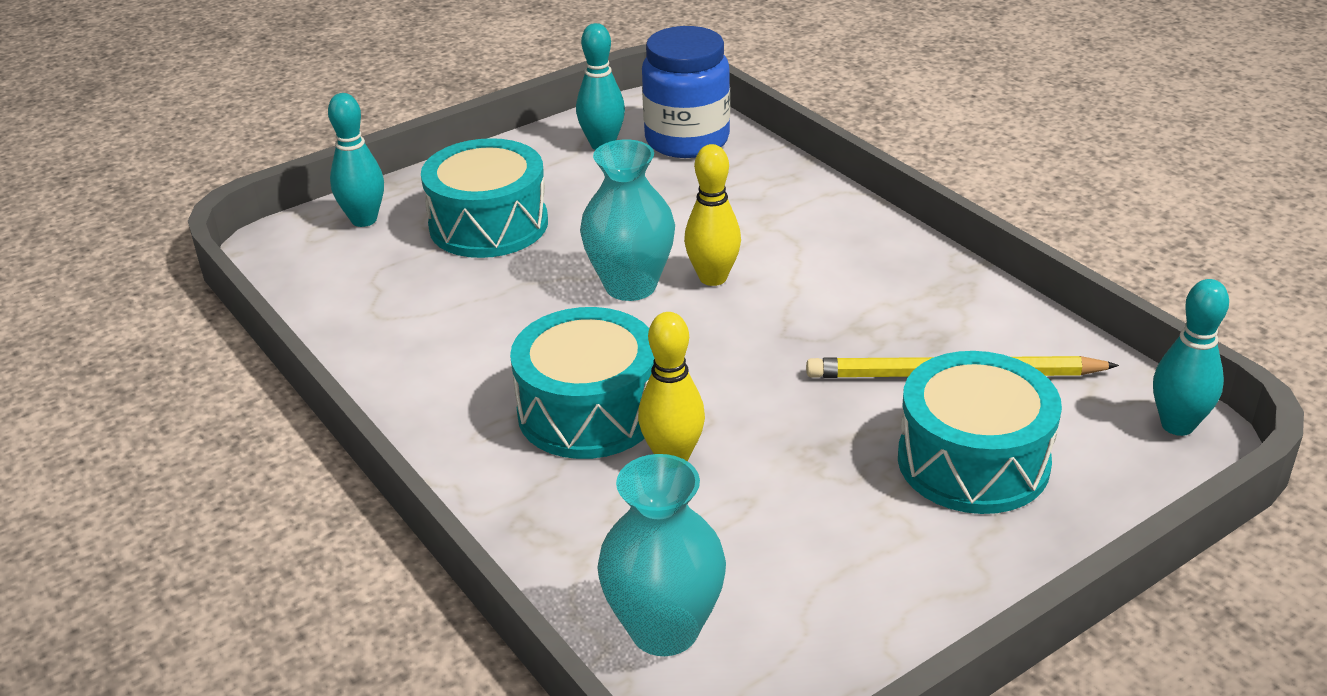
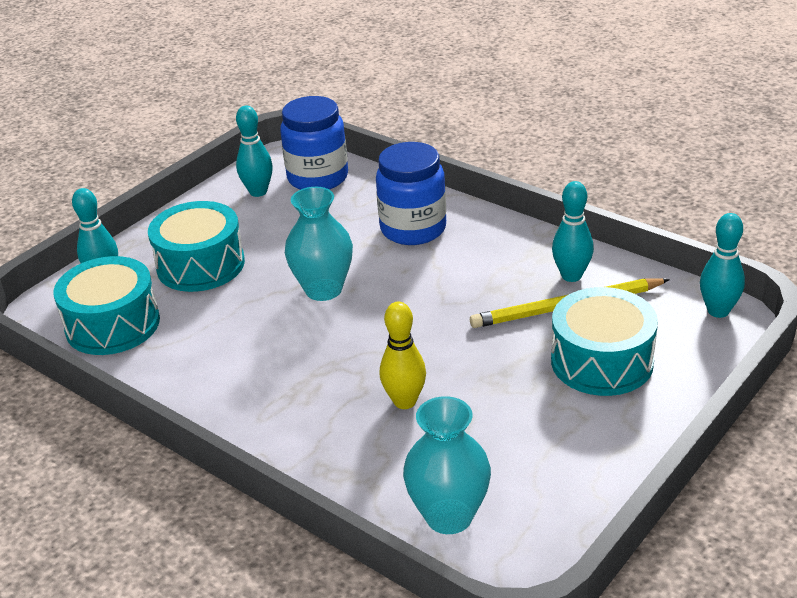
camera: 15 degrees left, 0 degrees up
(588, 411) = (333, 382): turquoise drum -> turquoise drum (113, 324)
(713, 278) = (379, 273): yellow bowling pin -> none
(784, 228) = (413, 229): none -> blue jar
(978, 333) = (571, 276): none -> turquoise bowling pin

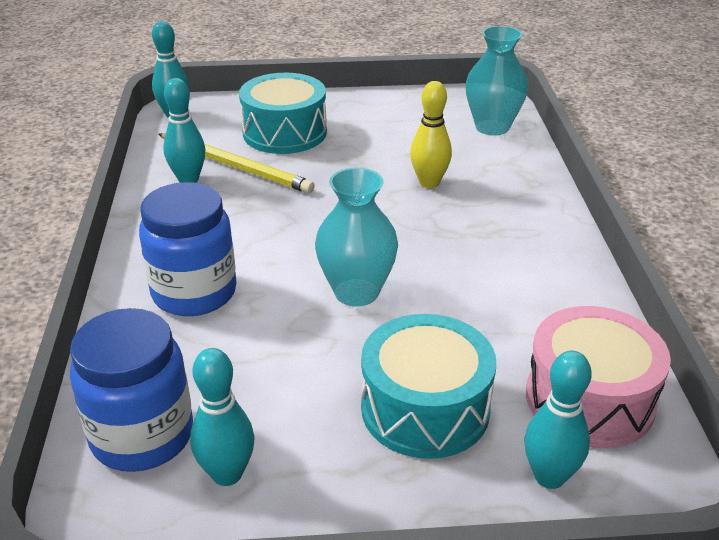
camera: 135 degrees left, 0 degrees up
(113, 324) = (589, 399): turquoise drum -> pink drum

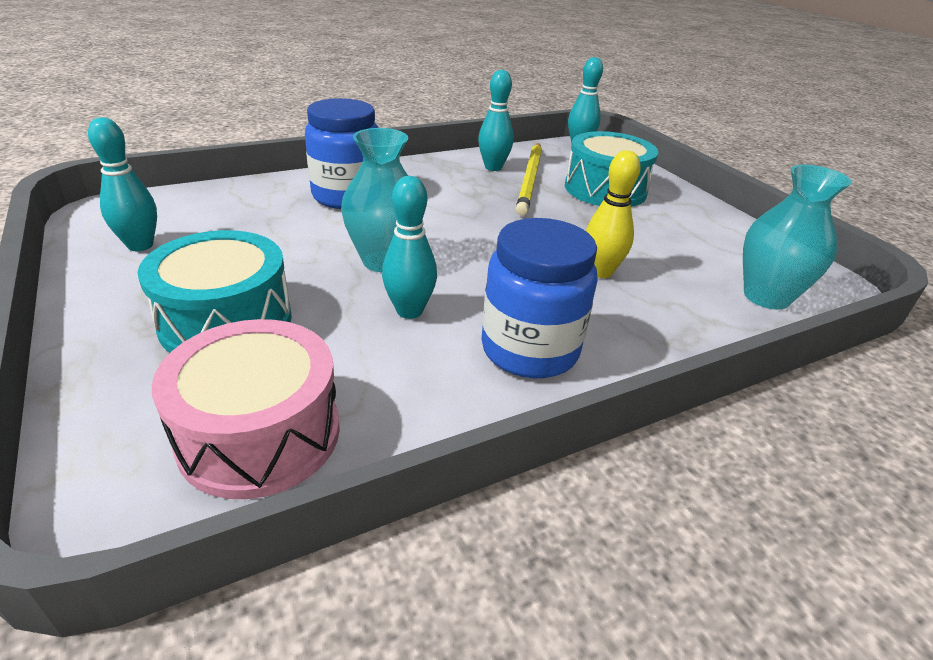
camera: 65 degrees right, 0 degrees up
(142, 436) = (180, 209): blue jar -> blue jar (529, 350)
(549, 476) = (129, 414): turquoise bowling pin -> turquoise bowling pin (409, 311)

